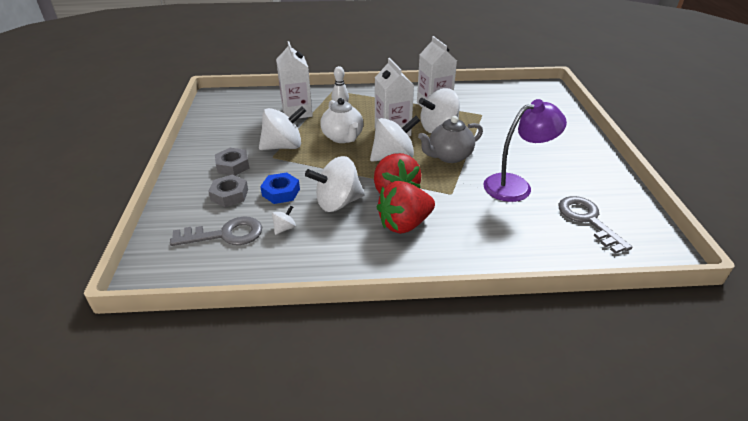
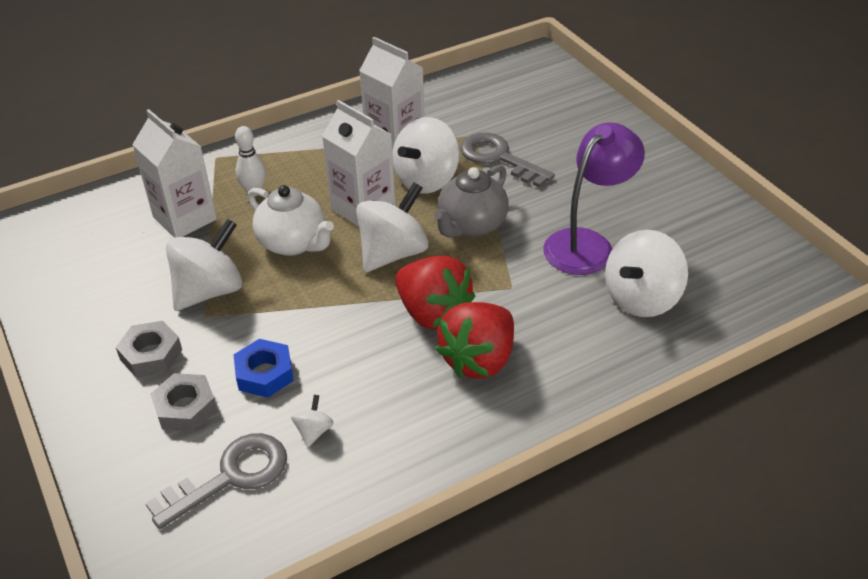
camera: 25 degrees left, 5 degrees up
(337, 203) = (363, 360): white spinning top -> white spinning top (641, 298)
(587, 220) = (701, 267): grey key -> grey key (498, 158)

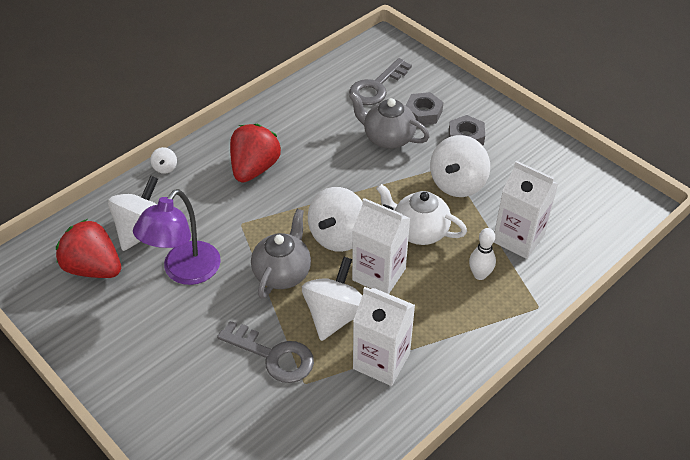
camera: 165 degrees right, 5 degrees up
(264, 373) = (388, 138): blue nut -> grey teapot
(314, 431) = (342, 113): white spinning top -> white spinning top (165, 168)
(433, 313) = (293, 194): red strawberry -> red strawberry (94, 268)

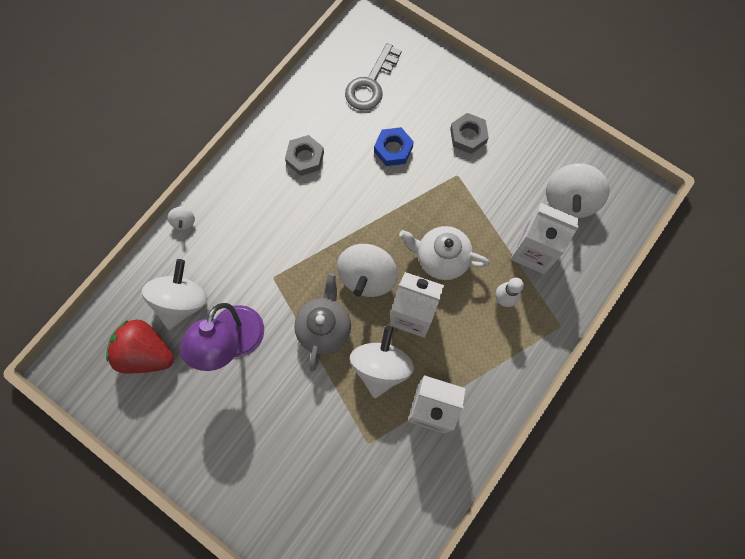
camera: 10 degrees left, 25 degrees up
(254, 168) = (271, 208): red strawberry -> none
(273, 356) = (335, 420): grey key -> none
(388, 138) = (393, 149): grey teapot -> blue nut
(423, 113) = (422, 111): grey nut -> grey nut (305, 158)
(457, 183) = (468, 195): white spinning top -> white spinning top (569, 200)

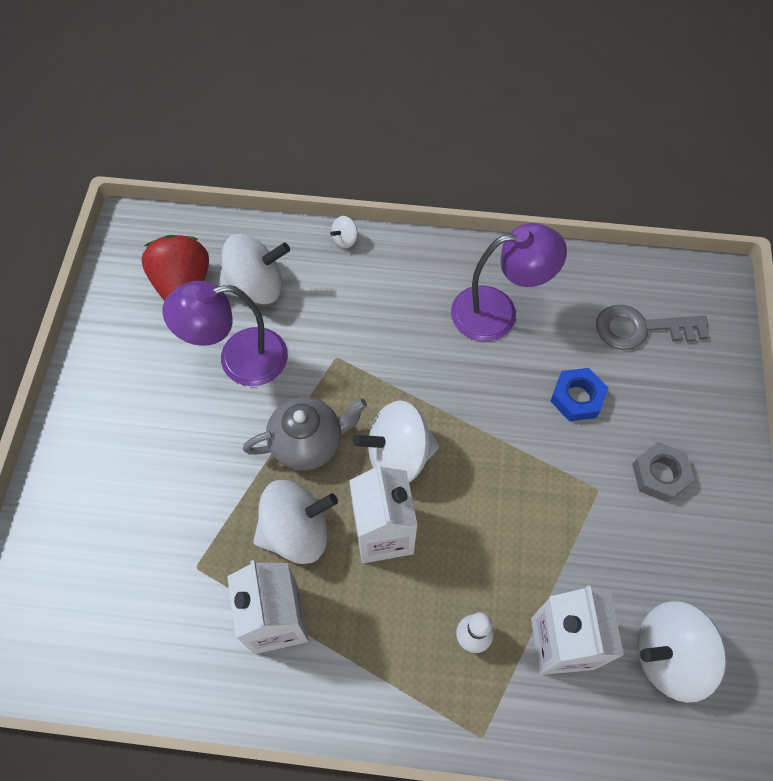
camera: 60 degrees right, 10 degrees down
(305, 158) = (498, 312): grey nut -> purple lamp
(441, 258) = (476, 529): white teapot -> none

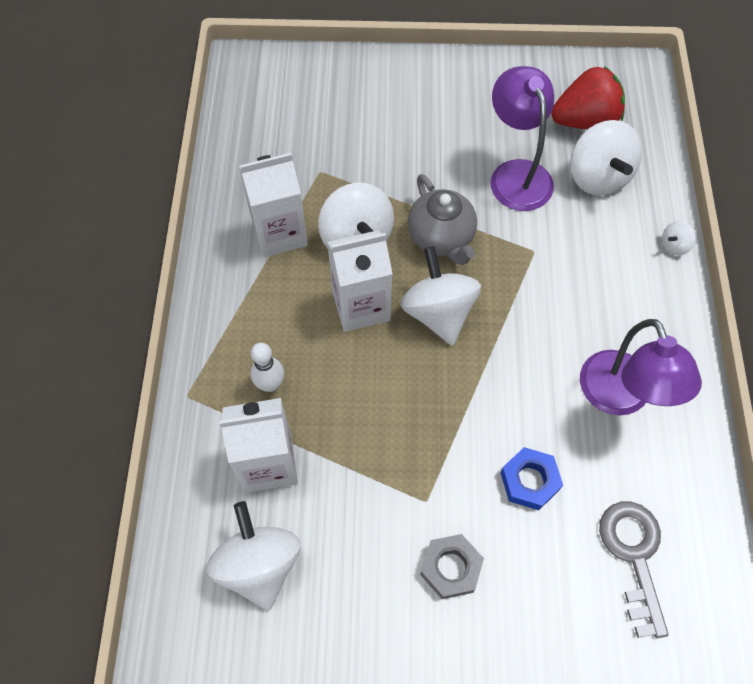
camera: 85 degrees right, 0 degrees up
(345, 240) = (674, 245): white spinning top -> white spinning top turned 75 degrees counterclockwise

